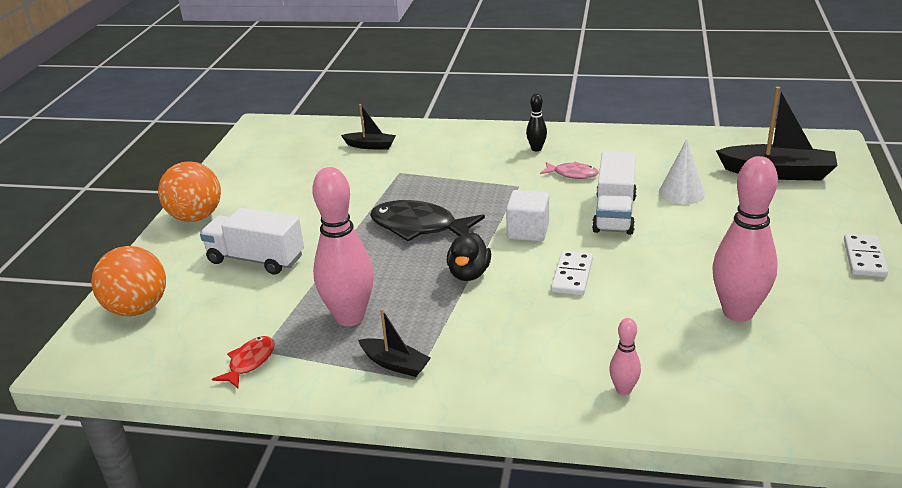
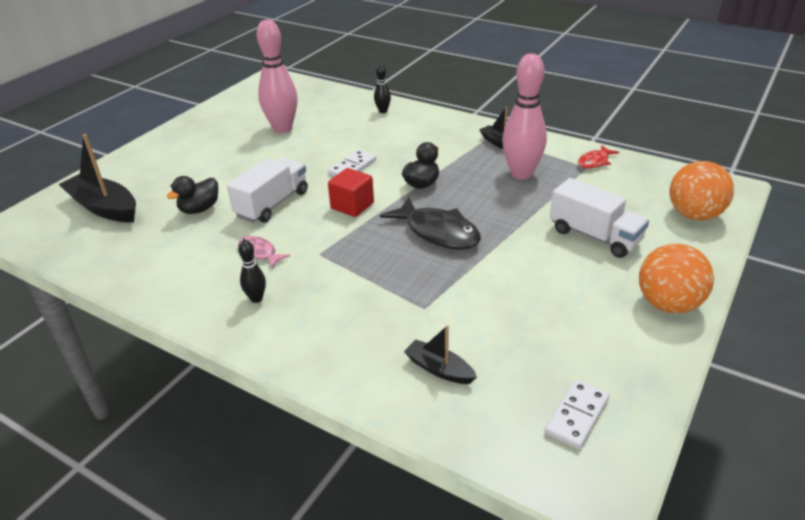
camera: 160 degrees left, 5 degrees up
(528, 231) = (352, 206): white cube -> red cube
(623, 390) = (383, 111): pink bowling pin -> black bowling pin
(681, 193) = (199, 209): white cone -> black duck
(864, 258) = (169, 138): white domino -> white domino (576, 416)

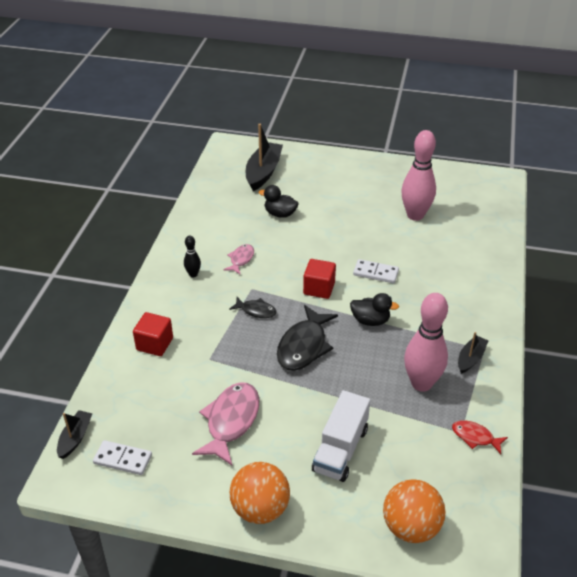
camera: 70 degrees right, 5 degrees up
(272, 204) = (302, 246): white truck -> none
(361, 256) = (256, 311): none -> black fish
(372, 355) = (154, 344): none -> red cube
(383, 111) = (484, 265): black bowling pin -> none
(439, 369) = (150, 380): black boat -> black boat (75, 438)
(535, 306) = (231, 421): none -> pink fish

